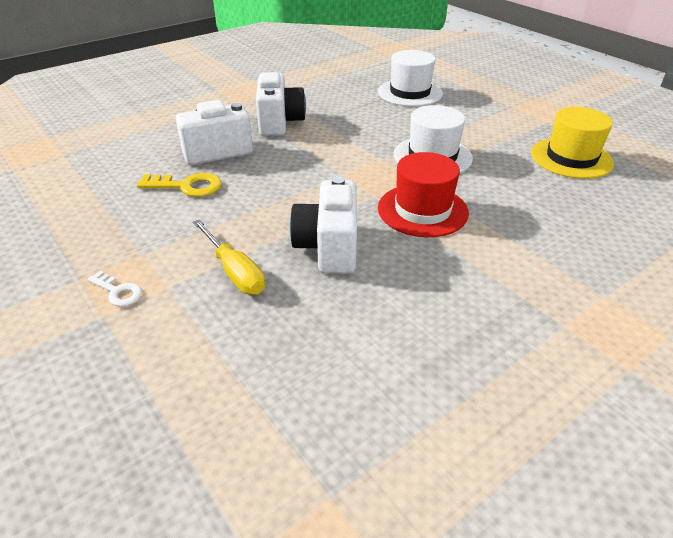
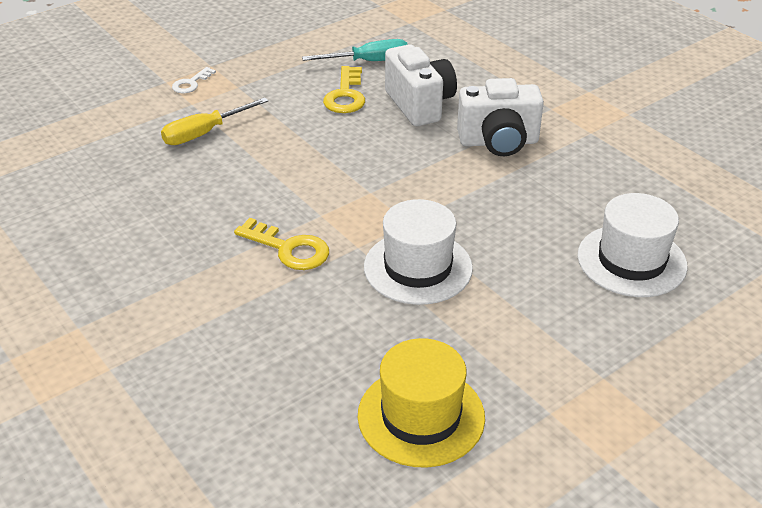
camera: 90 degrees right, 0 degrees up
(128, 174) = (368, 61): none -> turquoise screwdriver
(328, 248) = (229, 183): white camera -> none
(422, 210) = (289, 249): red hat -> yellow key

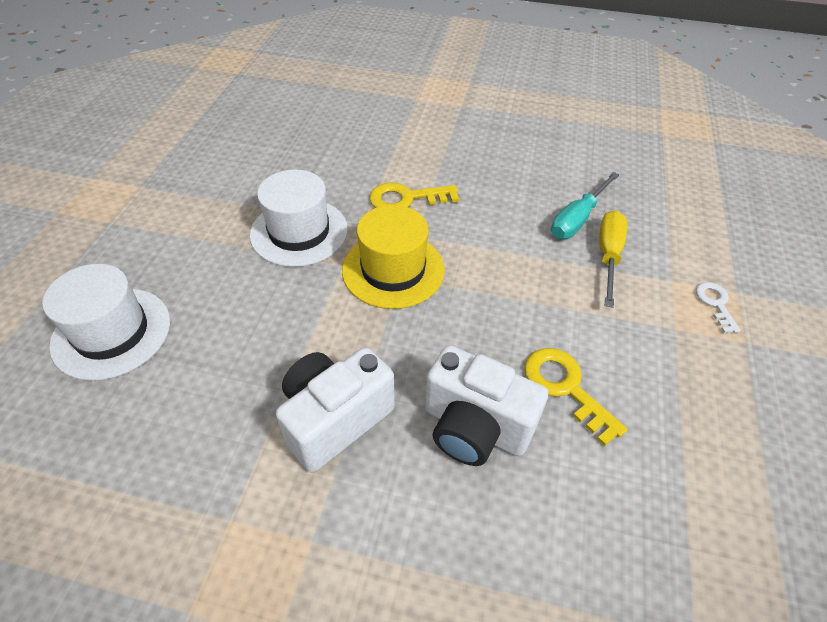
camera: 140 degrees right, 10 degrees up
(368, 61) = (620, 475): turquoise screwdriver -> turquoise screwdriver (577, 219)
(421, 416) = (222, 150): yellow hat -> yellow hat (393, 270)

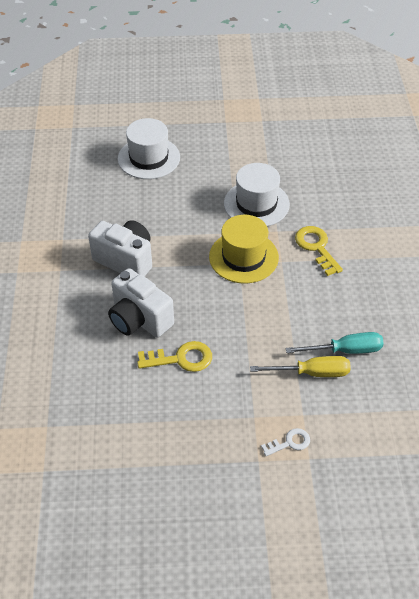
camera: 75 degrees right, 0 degrees up
(475, 427) = (139, 319): white camera -> white camera turned 60 degrees counterclockwise
(565, 388) = (181, 358): yellow key -> yellow key turned 45 degrees clockwise
(577, 219) = (345, 350): turquoise screwdriver -> turquoise screwdriver turned 150 degrees clockwise

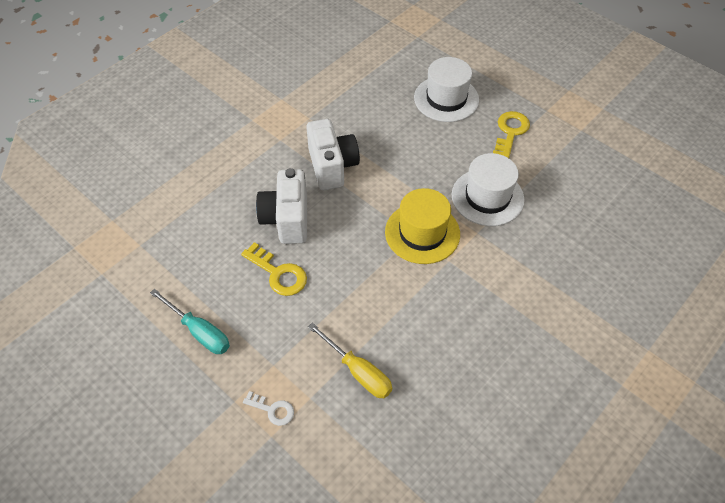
camera: 45 degrees right, 5 degrees up
(316, 247) = (493, 272): yellow key -> yellow key (510, 132)
(345, 350) = (408, 378): turquoise screwdriver -> turquoise screwdriver (199, 331)

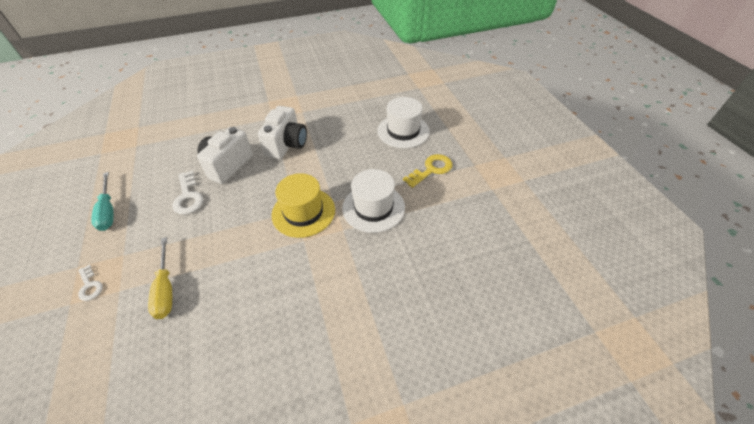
camera: 30 degrees right, 5 degrees down
(278, 273) = (188, 196): yellow key -> white key

